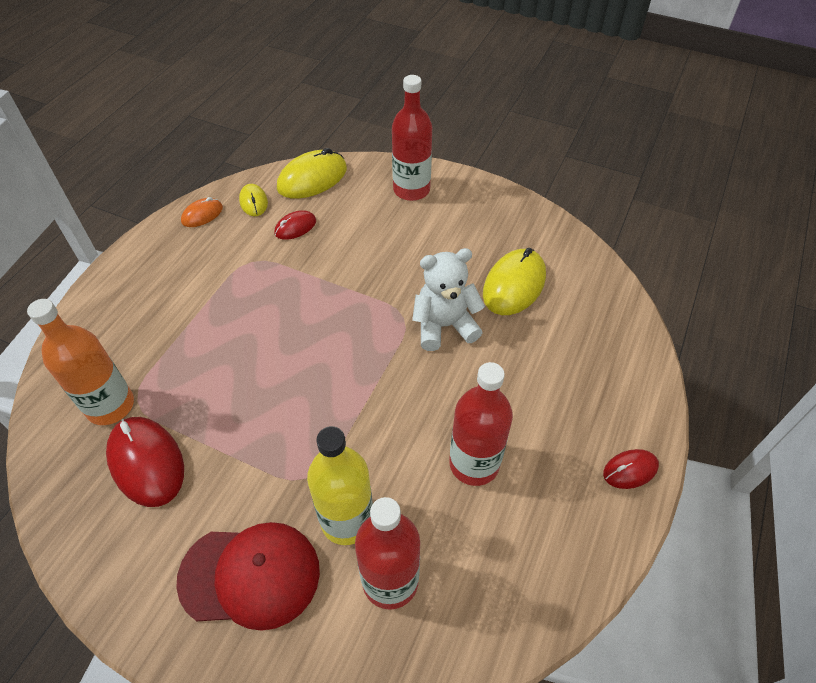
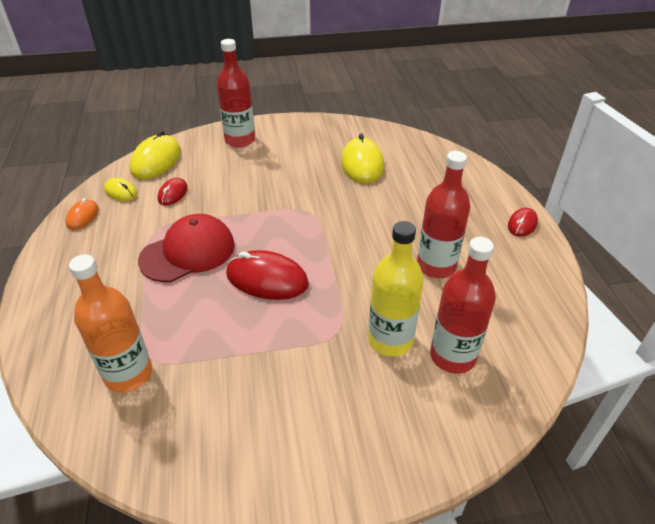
camera: 35 degrees left, 10 degrees down
(146, 462) = (201, 392): red mouse -> red mouse (267, 279)
(250, 575) = (358, 411): red cap -> red cap (188, 252)
(444, 326) = (341, 204): white teddy bear -> none

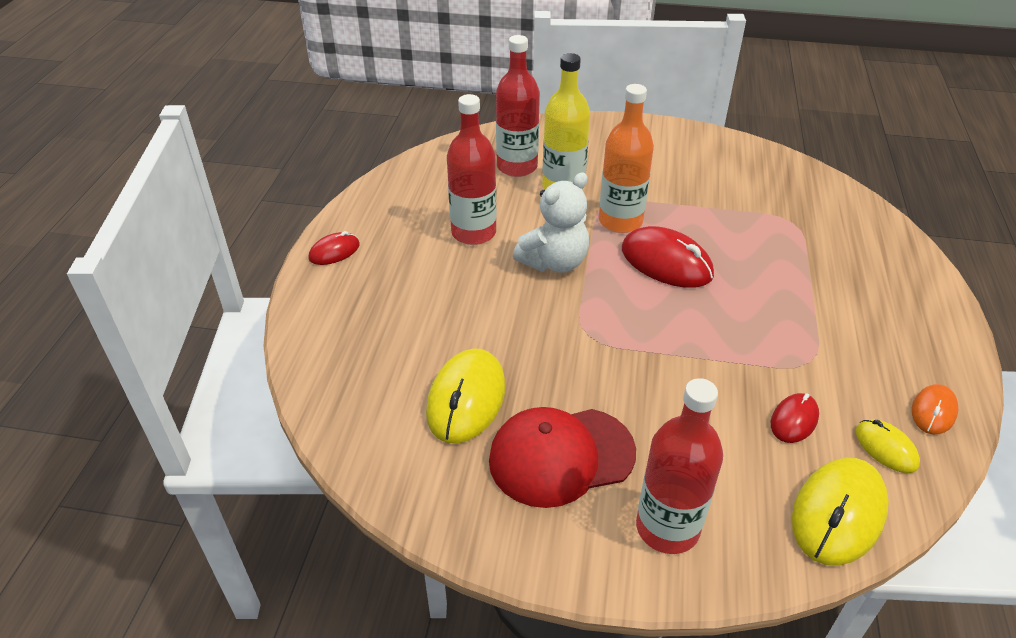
camera: 160 degrees left, 0 degrees up
(128, 374) = (809, 214): orange bottle -> orange bottle (620, 221)
(188, 252) = (761, 315): red cap -> red cap (561, 456)
(356, 256) = (554, 262): none -> white teddy bear

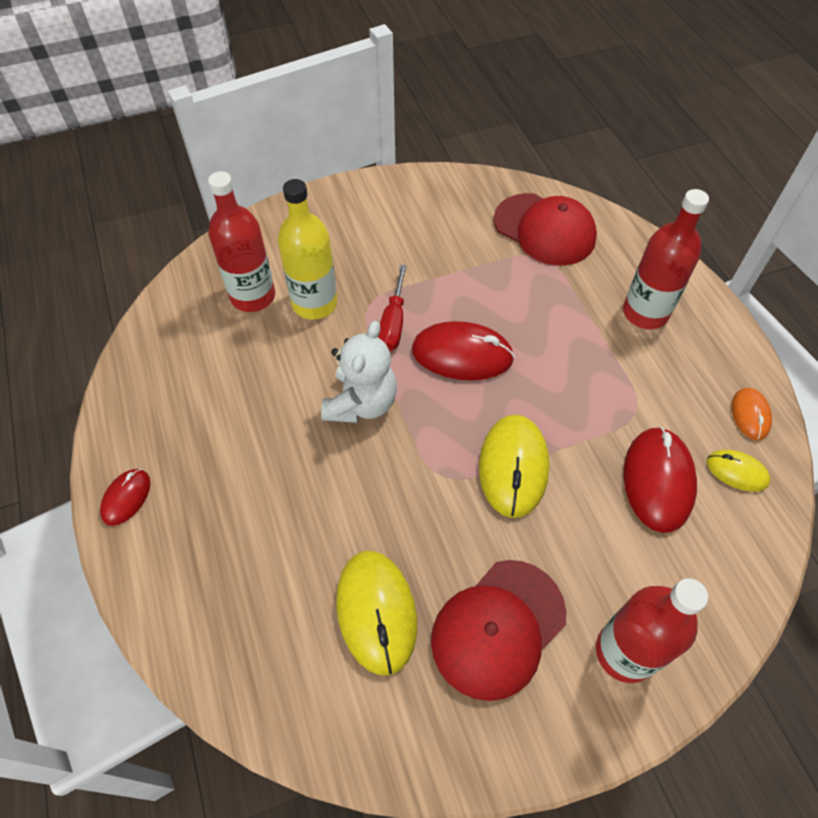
camera: 30 degrees left, 15 degrees up
(473, 233) = (260, 403): red bottle -> red bottle (645, 313)
(620, 221) = (393, 323): orange bottle -> red screwdriver
(794, 420) = (658, 480): red mouse -> red mouse, size x1.81
(809, 205) = (544, 230): none -> red cap
(838, 514) = (738, 559): yellow mouse -> yellow mouse (513, 467)

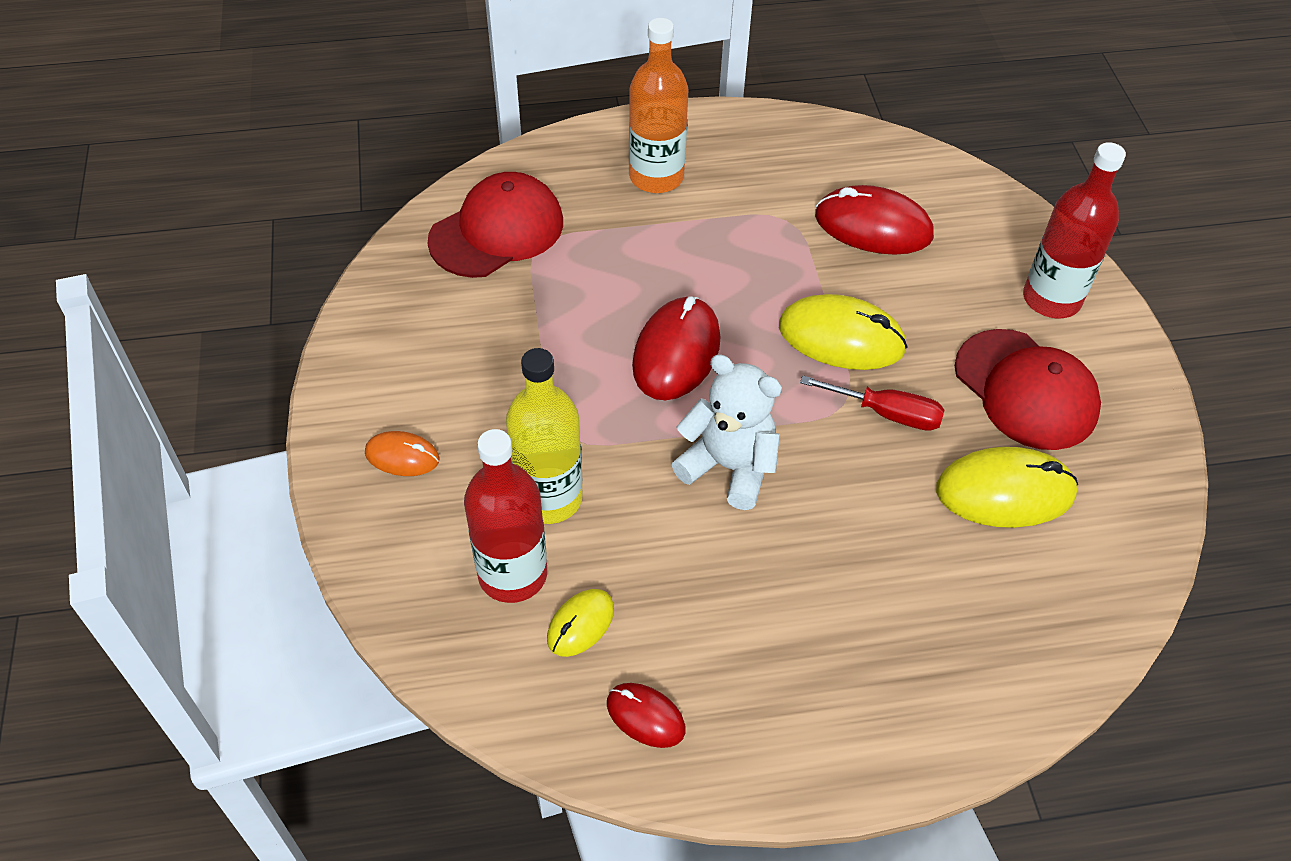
camera: 80 degrees left, 5 degrees down
(126, 498) = (833, 756): red mouse -> red mouse (645, 716)
(393, 323) = (608, 413): red screwdriver -> red screwdriver (886, 413)
(645, 313) = (656, 177): red bottle -> orange bottle
(736, 472) = (870, 167): yellow mouse -> yellow mouse (580, 624)
(750, 415) = (807, 137): orange mouse -> orange mouse (402, 456)

